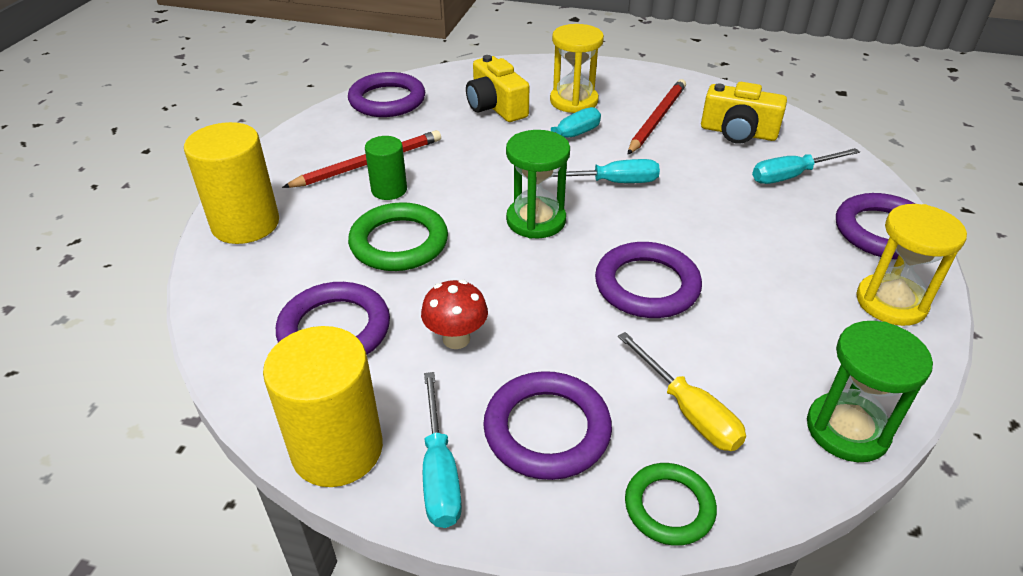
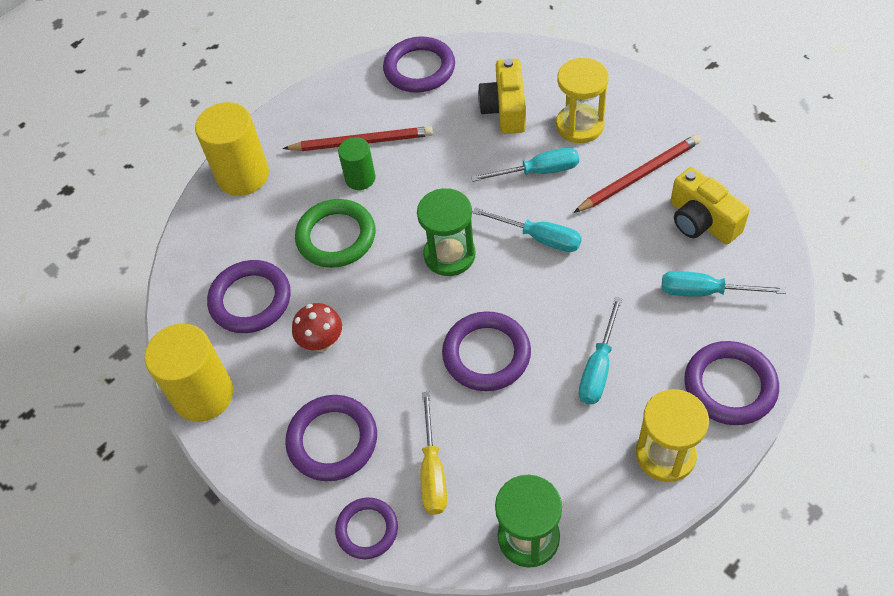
camera: 35 degrees right, 15 degrees up
(439, 472) = (251, 438): turquoise screwdriver -> turquoise screwdriver (598, 367)
(669, 507) = (367, 530): green ring -> purple ring

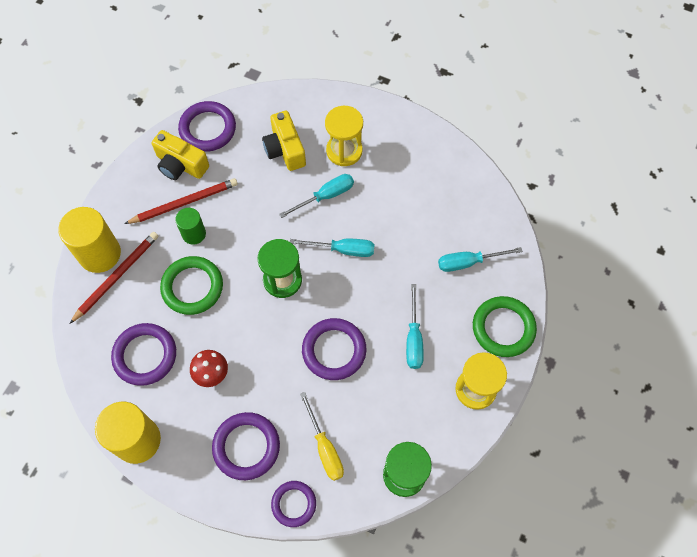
camera: 25 degrees left, 10 degrees up
(639, 176) = (398, 182): red pencil -> red pencil (116, 277)
(702, 221) = (451, 208): yellow camera -> yellow camera (181, 165)
(730, 386) = (503, 328): purple ring -> green ring

